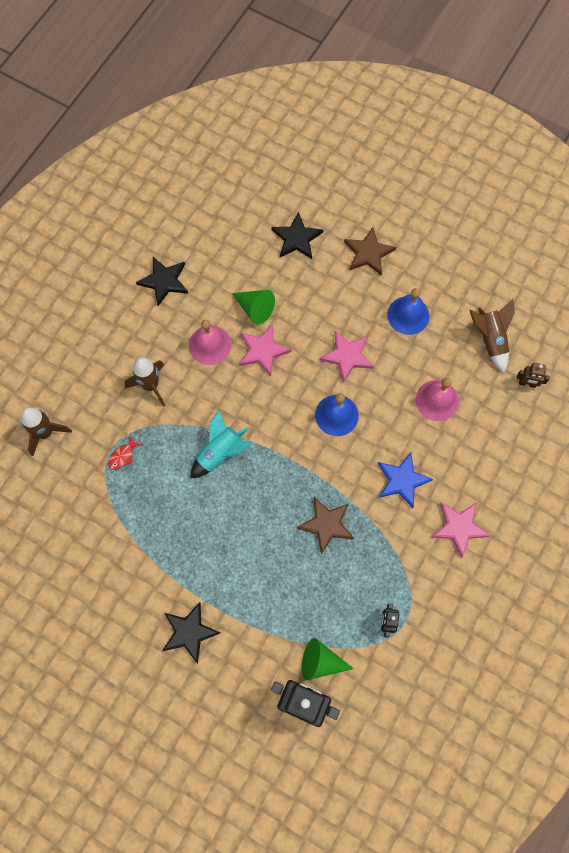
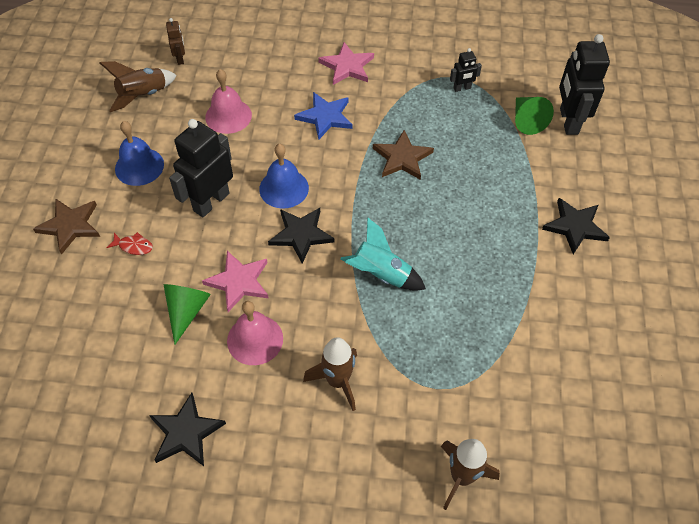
camera: 115 degrees left, 15 degrees down
(123, 456) = (439, 371): red fish -> red fish (133, 246)
(296, 238) = (71, 304): black star -> black star (301, 235)
(347, 356) = (211, 202): pink star -> black robot

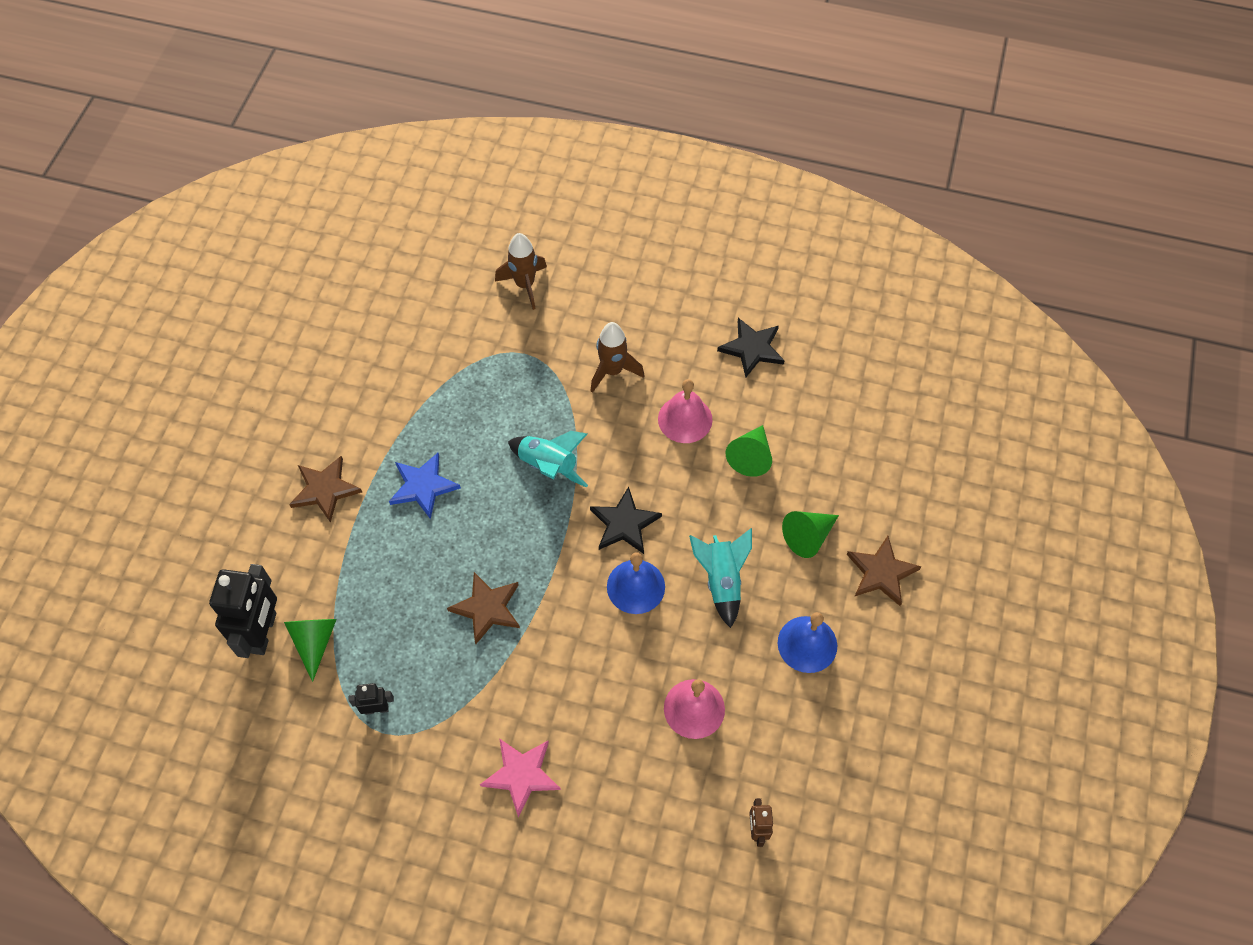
camera: 170 degrees left, 5 degrees up
(133, 246) = (808, 536): red fish -> green cone
(143, 96) = (808, 763): brown rocket -> none
(211, 202) = (721, 580): black robot -> turquoise rocket
(238, 282) = (696, 479): pink star -> none
(325, 117) = (568, 687): blue star -> blue star (423, 486)
(575, 226) = (325, 490): black star -> brown star

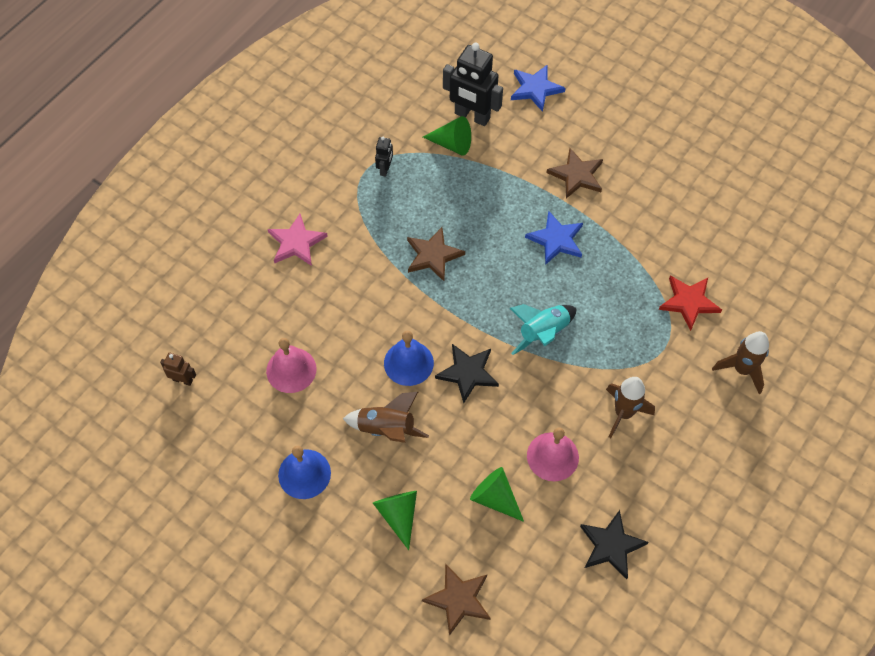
camera: 110 degrees right, 0 degrees up
(200, 571) = (535, 89): none -> blue star
(462, 344) = (689, 302): none -> red star
(721, 580) = (387, 429): turquoise rocket -> brown rocket
(881, 572) = (340, 562): brown star -> brown star (458, 599)

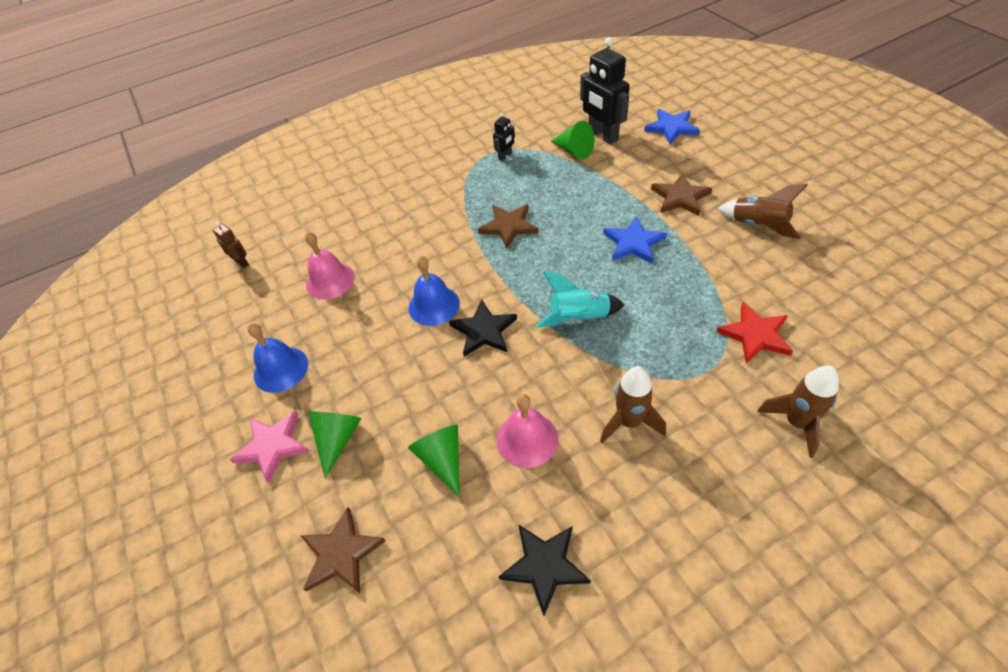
camera: 30 degrees right, 10 degrees down
(296, 242) = (399, 189): pink star -> pink star (273, 446)
(387, 429) = (378, 355): brown rocket -> brown rocket (758, 226)

